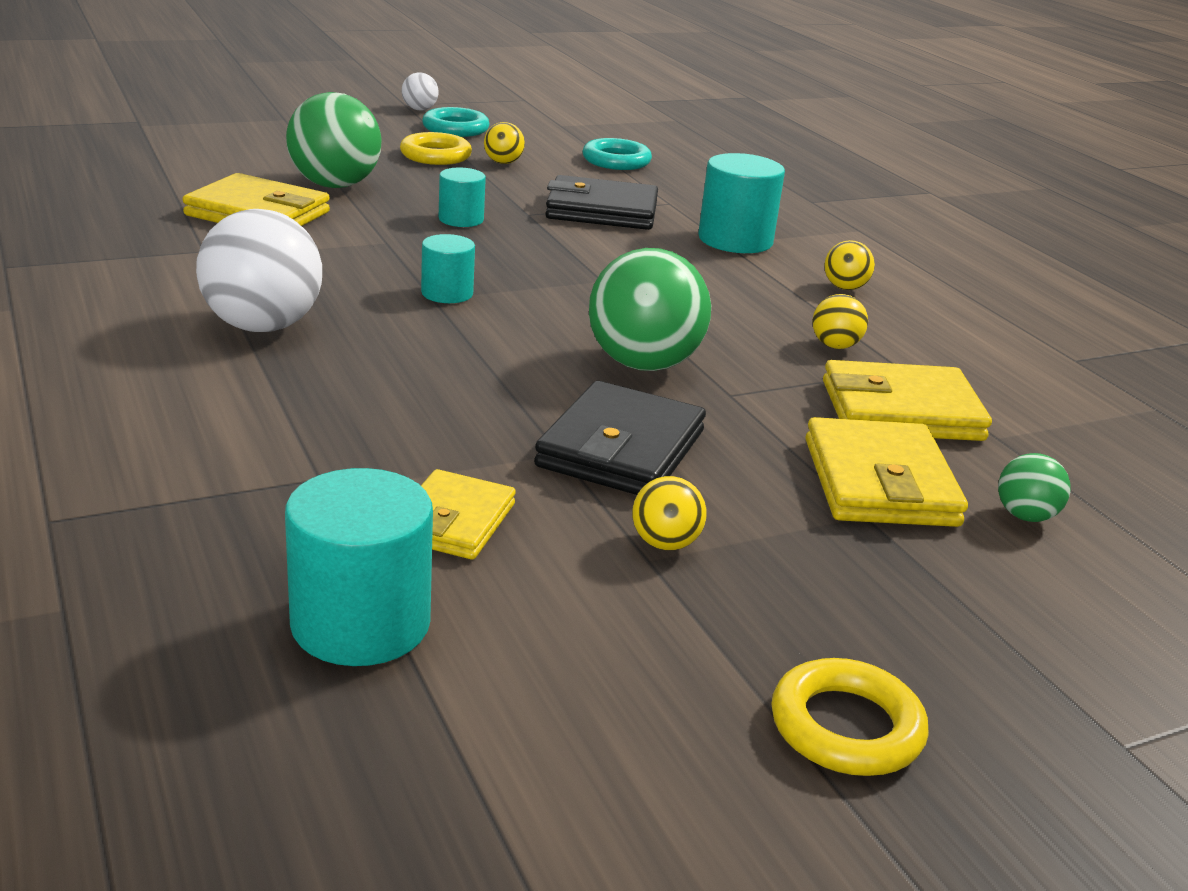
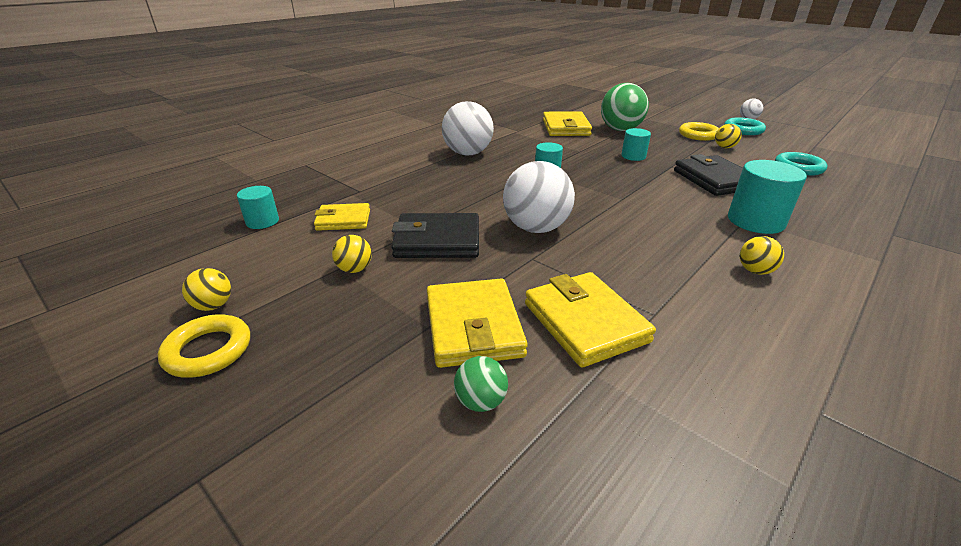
camera: 70 degrees right, 5 degrees up
(360, 623) = (262, 221): turquoise cylinder -> turquoise cylinder, size x0.59
(643, 364) = (536, 228): green ball -> white ball
(835, 346) = (650, 282): yellow ball -> yellow ball (213, 306)
(879, 482) = (473, 327): yellow wallet -> yellow wallet turned 75 degrees counterclockwise

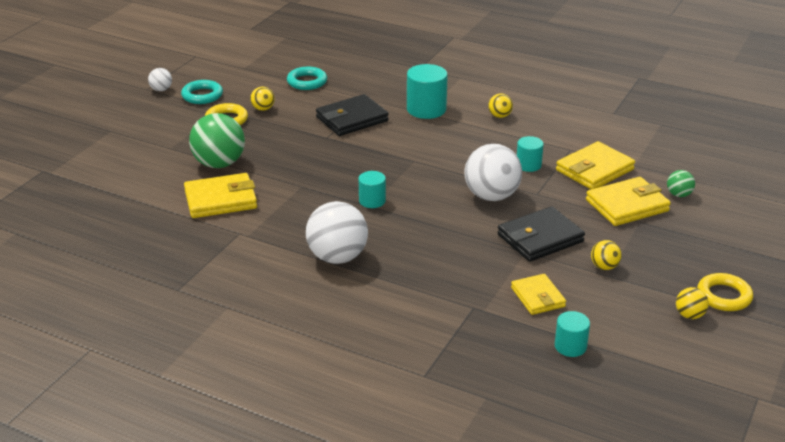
camera: 105 degrees left, 0 degrees up
(437, 241) = (540, 238): black wallet -> black wallet turned 75 degrees clockwise
(633, 156) = (307, 156): turquoise cylinder -> turquoise cylinder (528, 165)

